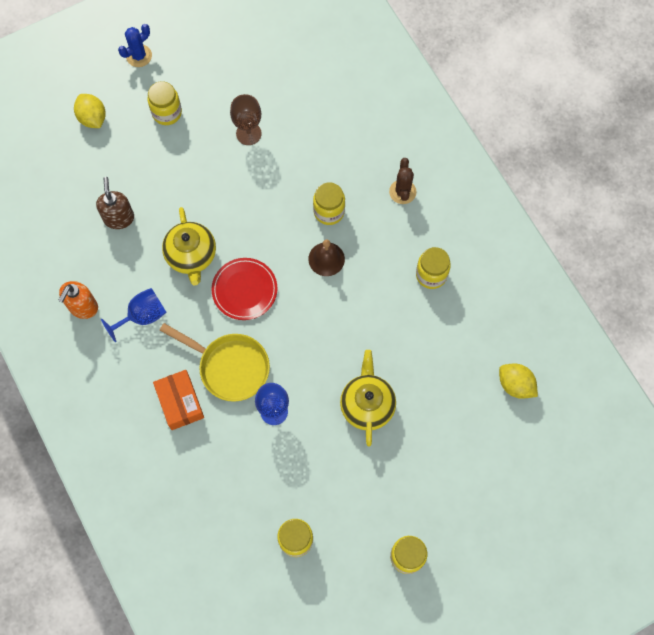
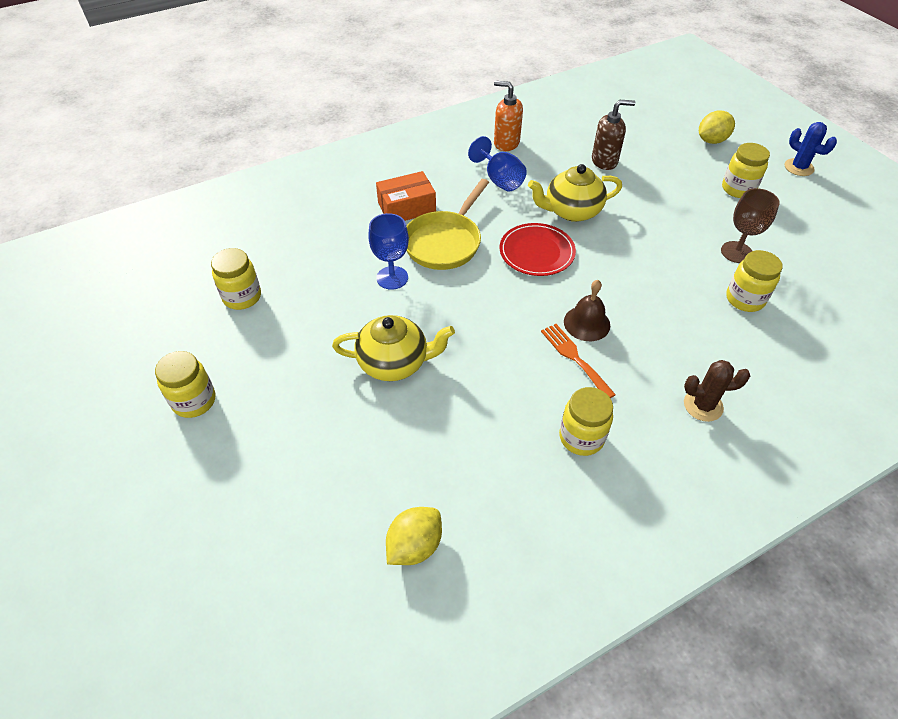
camera: 90 degrees right, 20 degrees down
(329, 211) = (652, 326): yellow jar -> yellow jar (744, 299)
(361, 272) = (574, 357): none -> orange fork

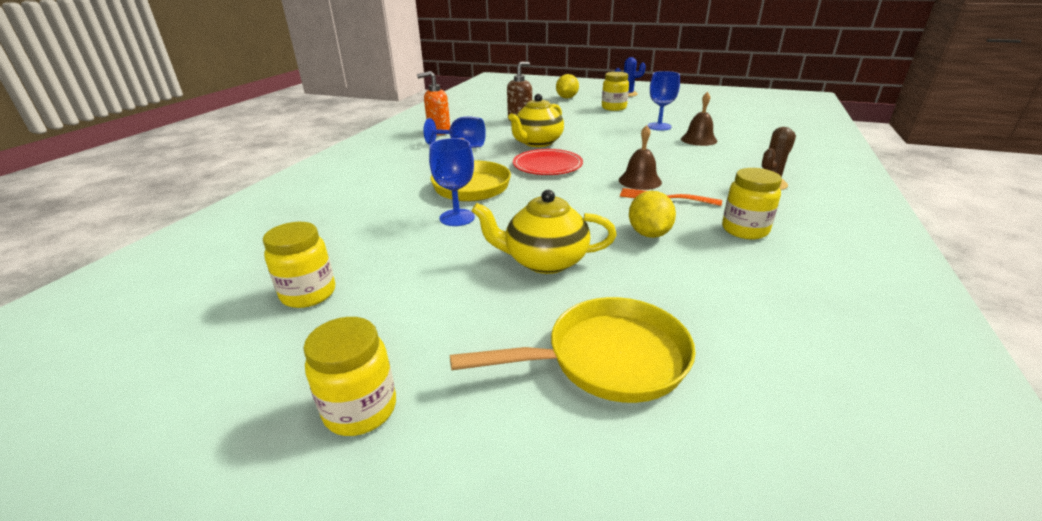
camera: 40 degrees left, 20 degrees down
(331, 464) = (607, 359): none -> yellow pan
(395, 362) = (544, 261): yellow teapot -> yellow teapot turned 135 degrees counterclockwise
(406, 207) = (407, 180): orange box -> none
(414, 545) = (779, 365): yellow lemon -> yellow lemon (649, 234)
(736, 252) = (659, 126): brown goblet -> blue goblet
(744, 299) = (698, 139): yellow jar -> brown bell

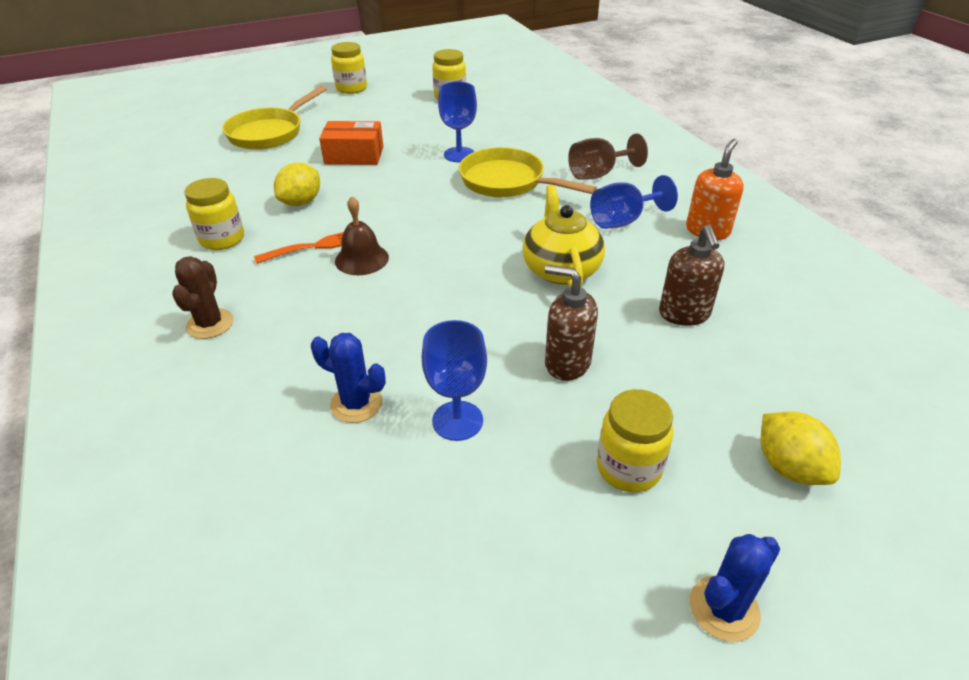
camera: 135 degrees right, 10 degrees up
(410, 167) = (598, 174): none -> brown goblet
(544, 261) = (354, 155): yellow teapot -> orange box
(547, 165) = (484, 236): red plate -> none
(592, 124) = (567, 363): none -> brown soap dispenser
(649, 234) = (301, 202): yellow lemon -> yellow lemon turned 75 degrees clockwise
(698, 139) = (356, 404): brown bell -> blue cactus

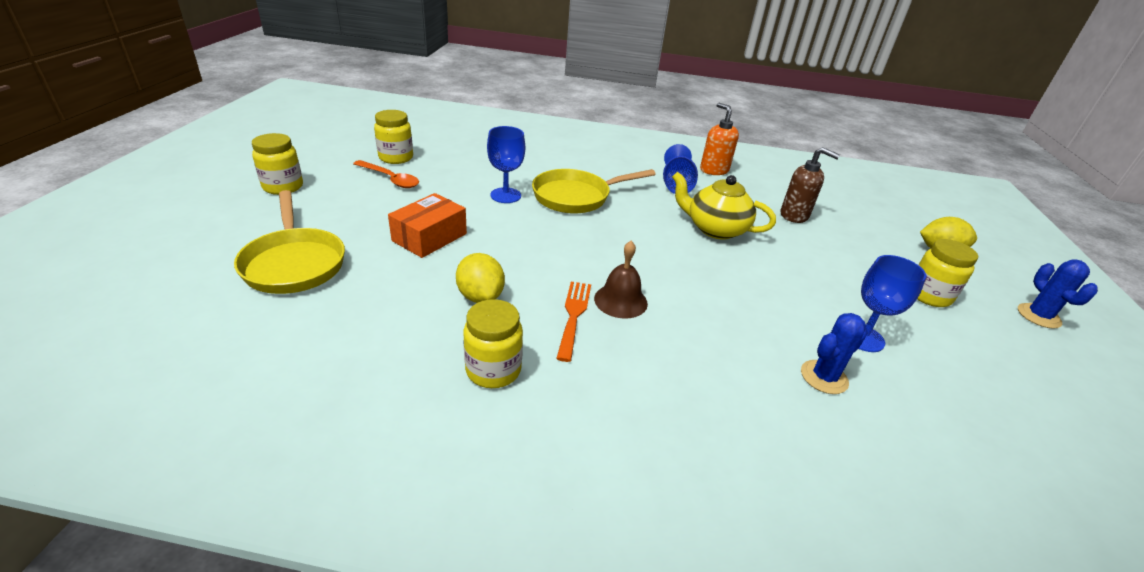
camera: 60 degrees left, 5 degrees down
(210, 324) = (651, 428): brown cactus -> none
(415, 109) = (390, 179): none -> orange spoon
(567, 363) = (821, 272): brown soap dispenser -> none
(598, 174) = (608, 166): brown goblet -> none

